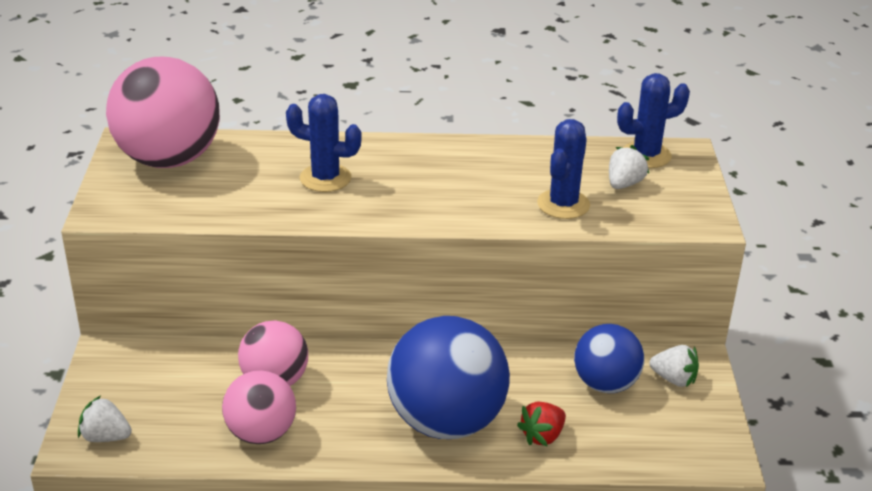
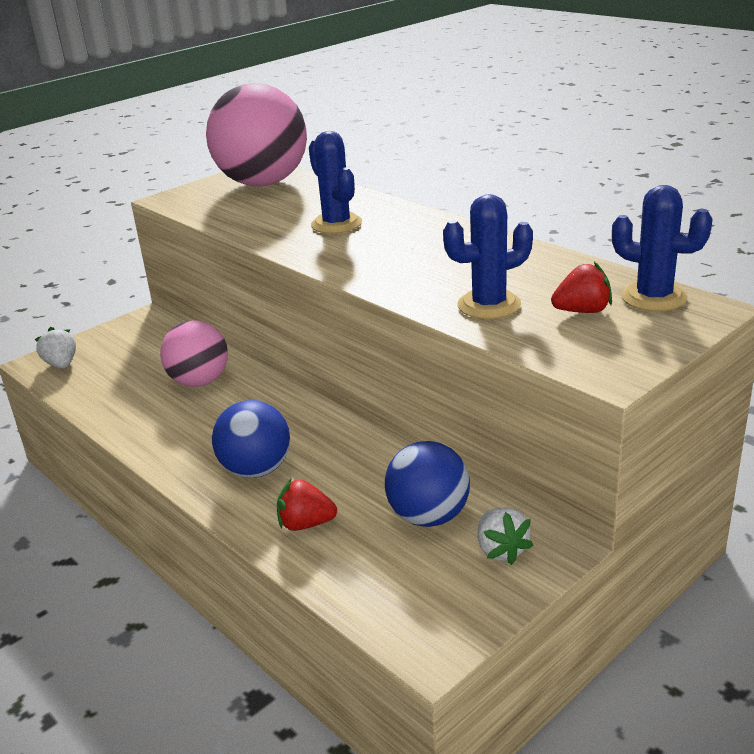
camera: 50 degrees right, 5 degrees down
(261, 433) = (136, 409): pink ball -> none
(446, 421) = (256, 470): blue ball -> blue ball, size x0.59
(624, 184) = (582, 311): white strawberry -> red strawberry

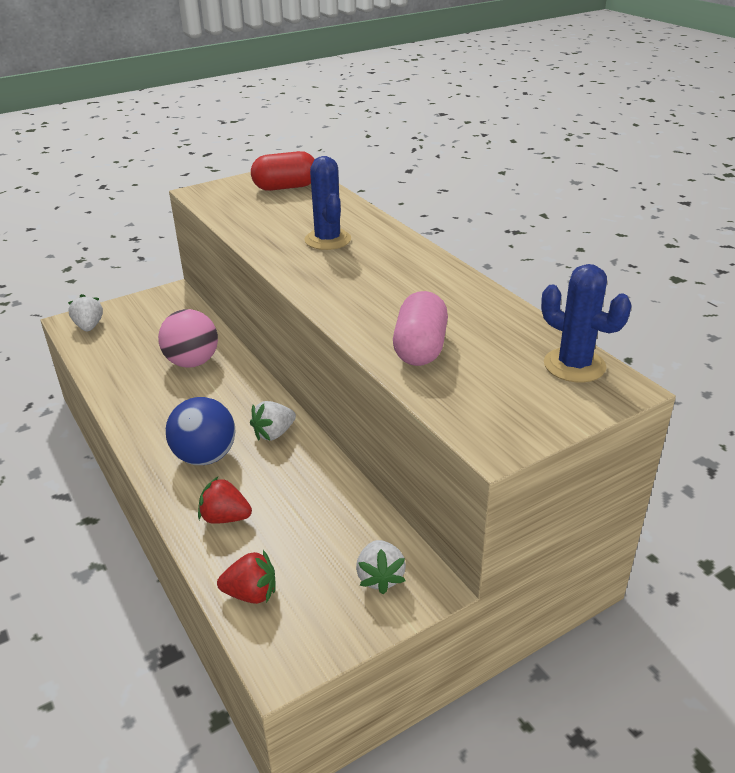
camera: 10 degrees right, 5 degrees up
(263, 183) = (285, 187): pink ball -> red capsule
(323, 435) = (274, 433): none -> white strawberry
(428, 516) = (331, 531): blue ball -> none
(489, 305) = (420, 348): blue cactus -> pink capsule
(582, 311) = (501, 369): red strawberry -> red strawberry (251, 593)

